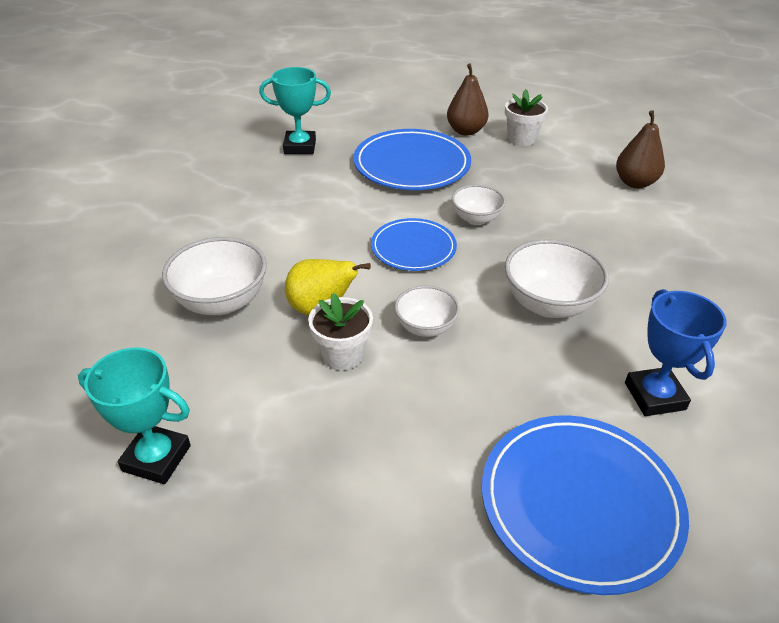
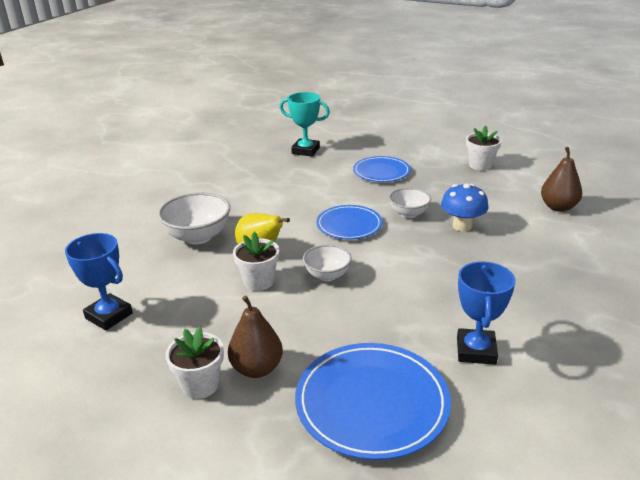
camera: 20 degrees right, 10 degrees down
(156, 458) = (109, 316): turquoise trophy -> blue trophy
(349, 537) = (200, 385): none -> white flower pot
(412, 165) = (381, 172): blue plate -> blue plate, size x0.62
(466, 131) = (438, 155): brown pear -> brown pear (257, 368)
(546, 226) = (462, 226): none -> blue mushroom
(548, 304) = (430, 277): white bowl -> none

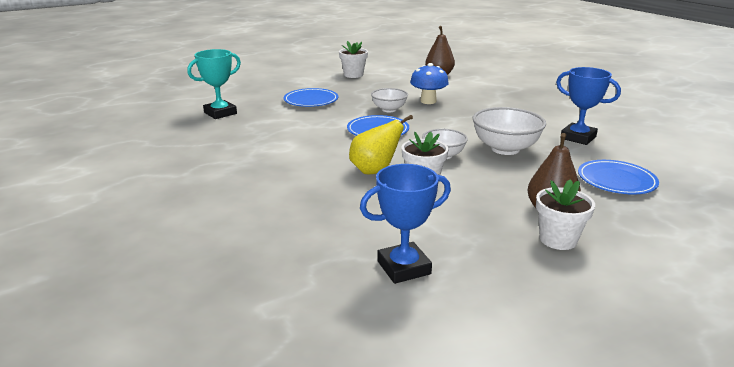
camera: 60 degrees left, 5 degrees down
(198, 236) = (306, 191): white bowl -> white bowl (505, 149)
(372, 403) = (616, 180): blue plate -> blue plate, size x0.62

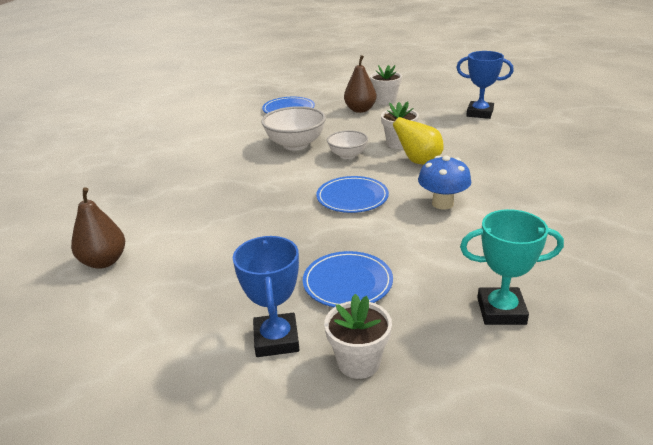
camera: 135 degrees left, 5 degrees up
(353, 75) = (188, 329): white flower pot -> white flower pot (358, 362)
(389, 109) = (291, 221): white bowl -> none
(428, 101) = (230, 216): blue mushroom -> blue mushroom (442, 203)
(578, 137) = (229, 135): blue trophy -> blue trophy (276, 339)

